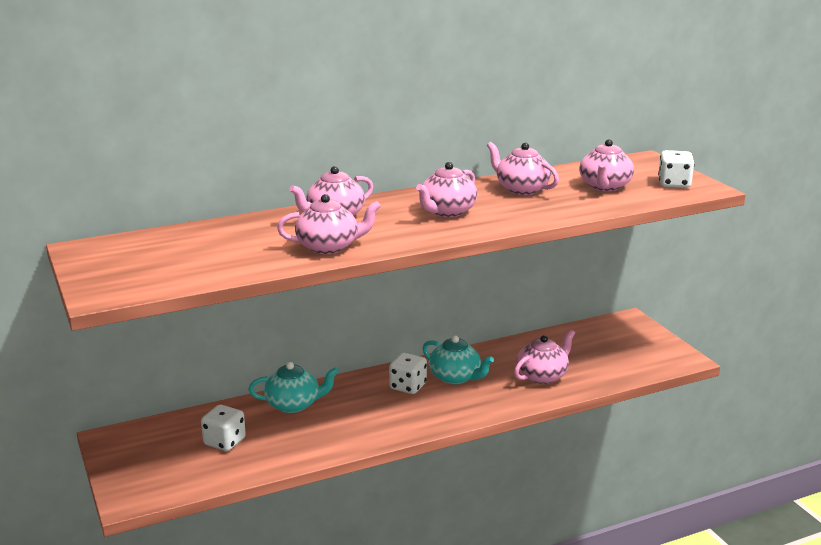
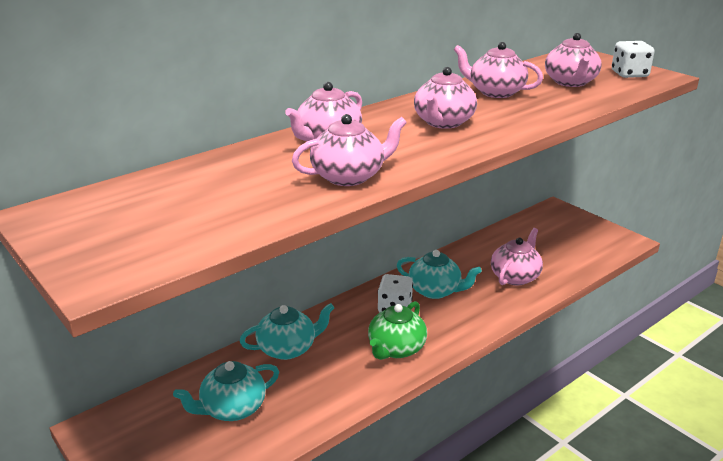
camera: 15 degrees left, 5 degrees up
(224, 442) = (232, 408): white dice -> turquoise teapot
(389, 419) = (396, 349): none -> green teapot

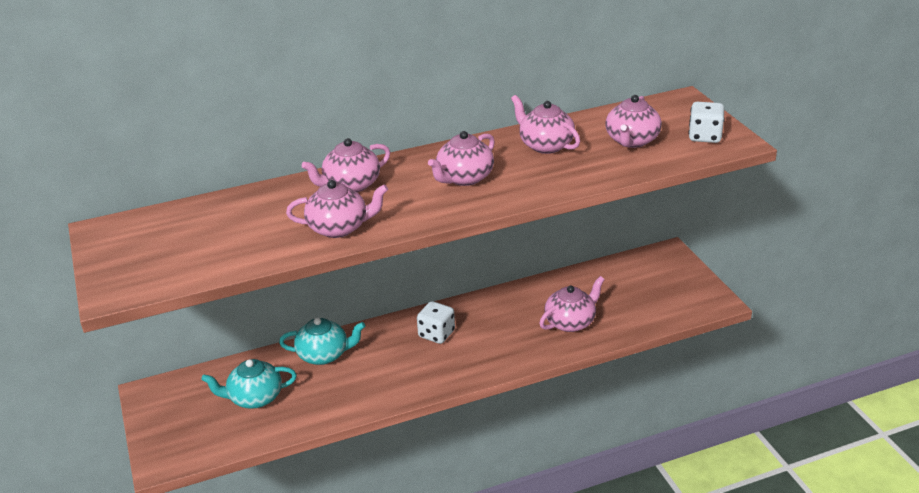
camera: 20 degrees right, 5 degrees up
(396, 349) = (414, 373): green teapot -> none
(435, 290) = (484, 323): turquoise teapot -> none

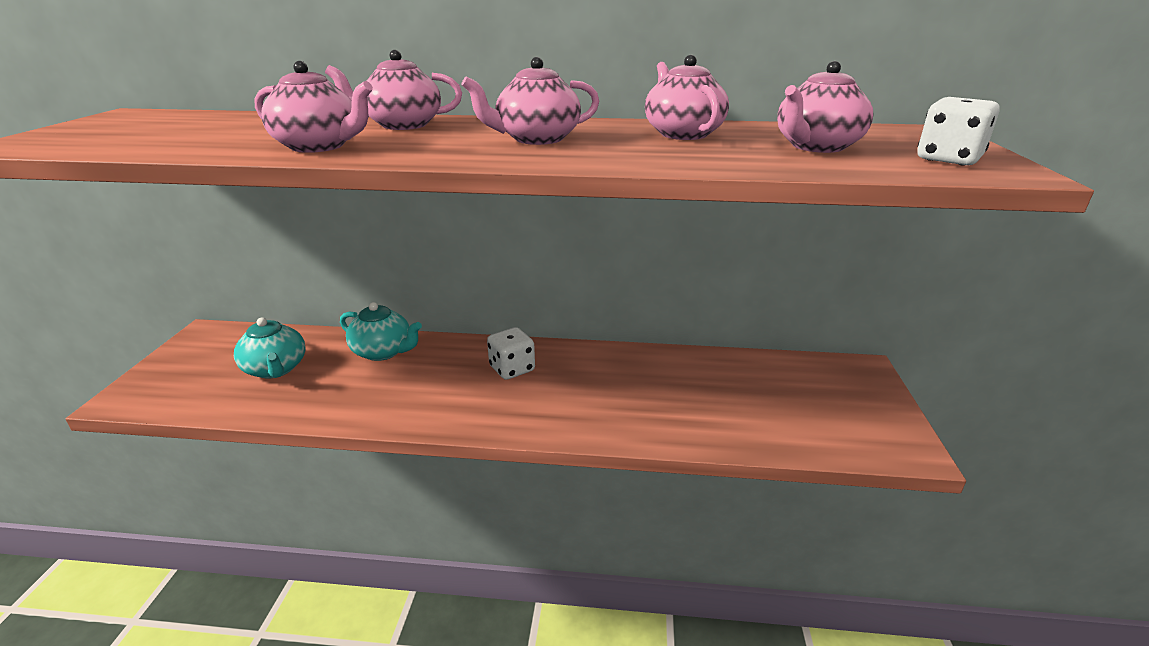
camera: 25 degrees right, 5 degrees down
(254, 398) = (276, 369): turquoise teapot -> turquoise teapot turned 135 degrees counterclockwise
(571, 322) = (678, 407): pink teapot -> none

